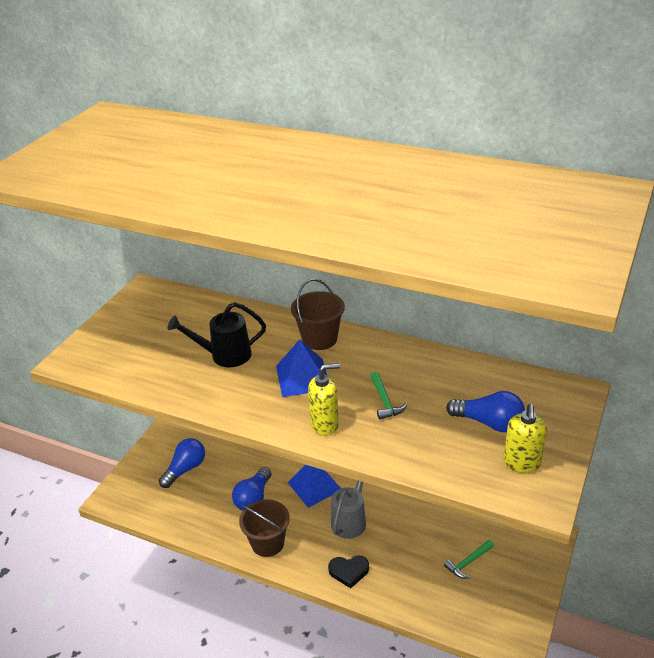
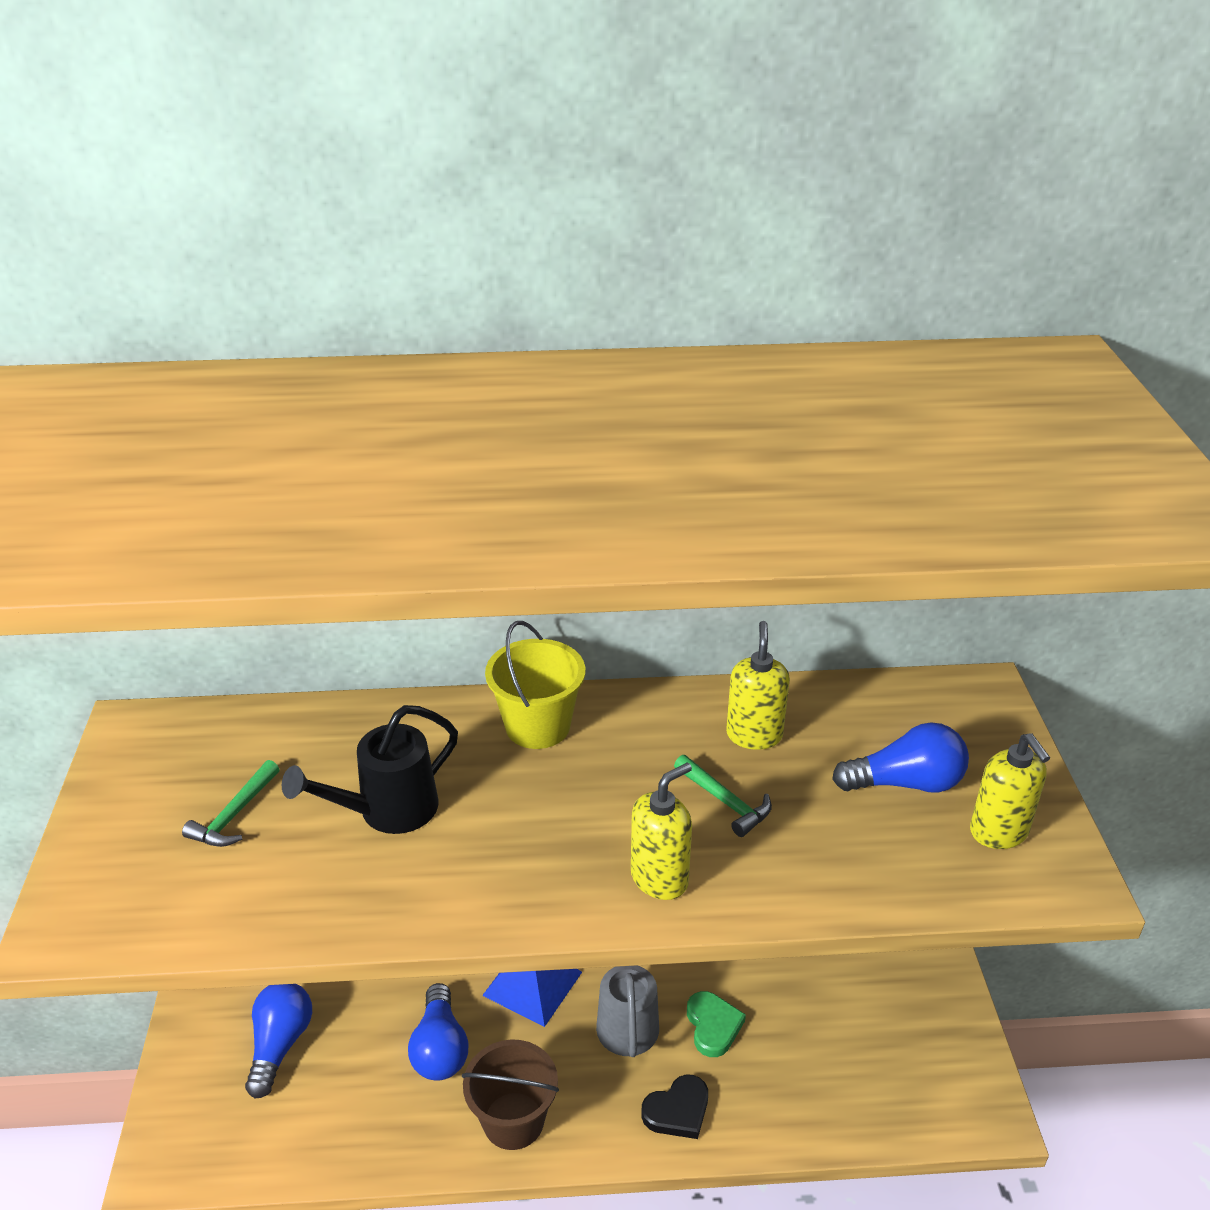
camera: 30 degrees left, 0 degrees up
(303, 377) = (559, 805): blue pyramid -> none
(319, 339) = (537, 726): brown bucket -> yellow bucket
(393, 540) = (713, 1026): none -> green heart
(425, 375) = (754, 735): none -> yellow soap dispenser
(468, 562) = (844, 1014): green hammer -> green hammer (234, 815)

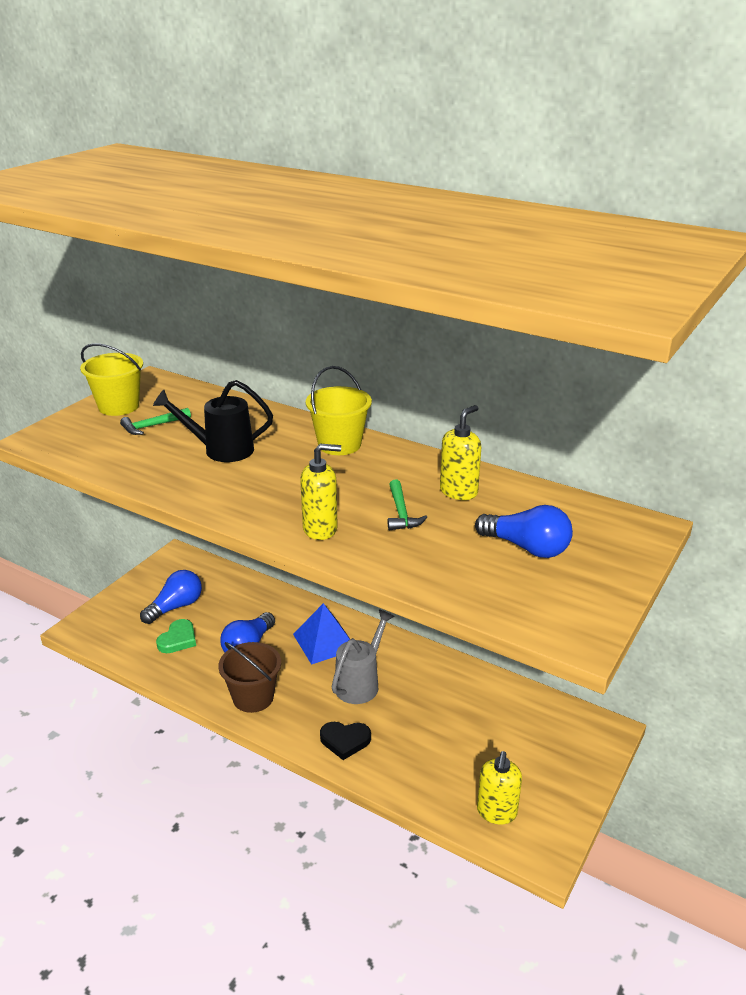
camera: 35 degrees right, 5 degrees down
(135, 802) = (119, 406): none -> yellow bucket
(713, 1026) = (407, 712): green heart -> green heart (178, 639)
(999, 832) = (559, 594): yellow soap dispenser -> yellow soap dispenser (496, 812)

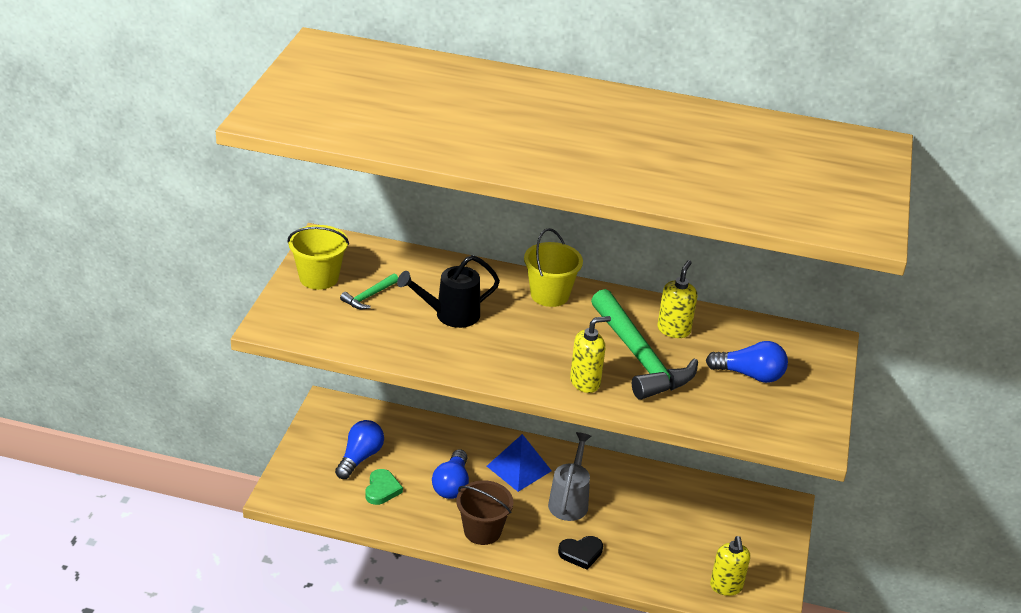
camera: 20 degrees left, 5 degrees up
(401, 513) = (639, 357): green hammer -> green hammer, size x2.29

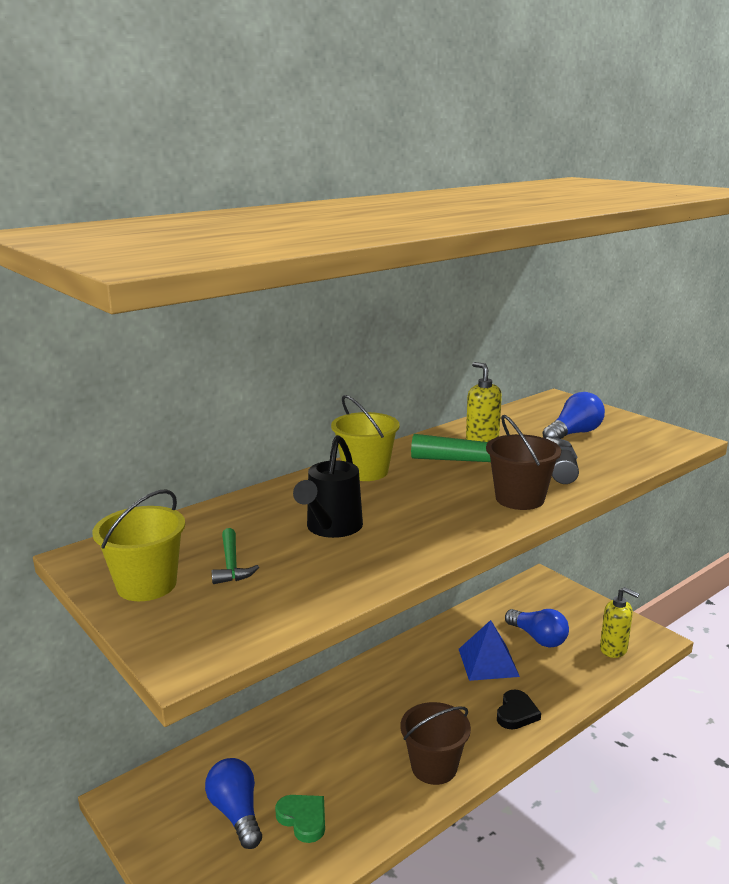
camera: 50 degrees left, 15 degrees down
(452, 485) = (349, 757): blue light bulb -> blue light bulb (538, 638)
(519, 468) = (370, 698): blue pyramid -> blue pyramid (488, 662)
(569, 501) = (442, 687): grey watering can -> none
(585, 382) = (519, 499): yellow soap dispenser -> brown bucket

